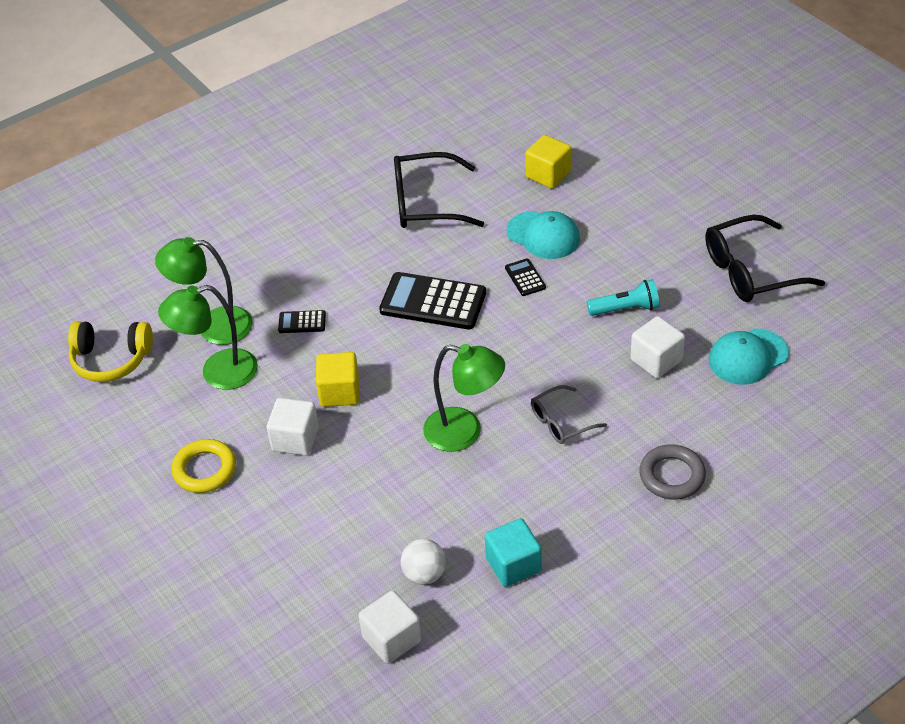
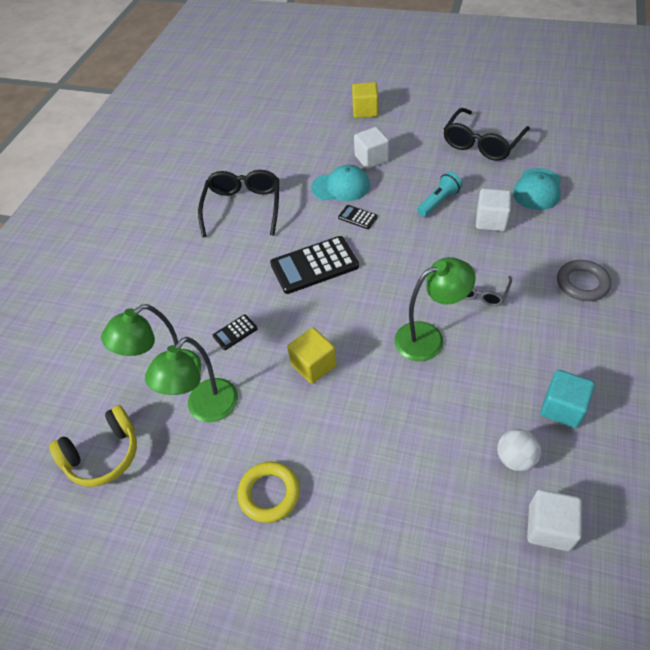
camera: 35 degrees left, 5 degrees up
(295, 439) = (316, 421): white cube -> white cube (371, 158)
(425, 203) = (243, 207): black glasses -> black glasses turned 135 degrees clockwise
(548, 174) = (305, 151): yellow cube -> yellow cube (365, 111)

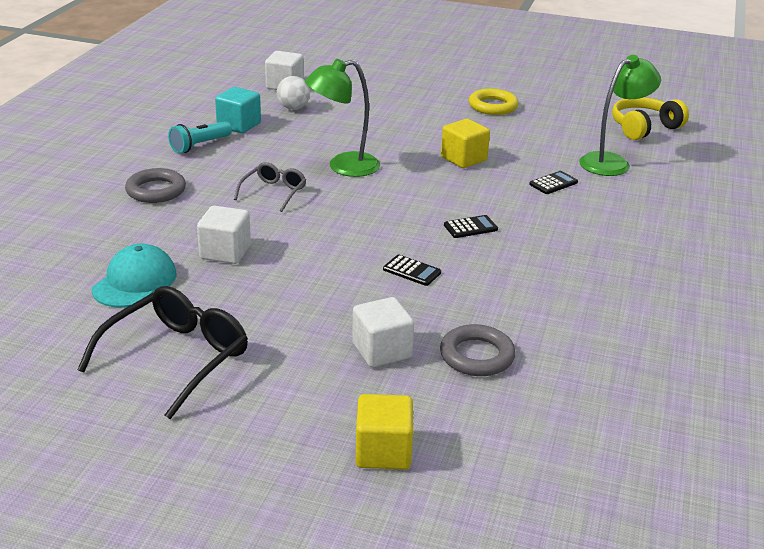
camera: 175 degrees right, 20 degrees down
(205, 409) = (563, 143): green lamp -> none
(243, 207) = (590, 298): black glasses -> none
(314, 265) = (470, 227): black calculator -> black calculator, size x0.47
(319, 161) = (477, 356): none -> grey ring
(341, 187) = (436, 312): turquoise cap -> none
(439, 201) = (288, 279): turquoise flashlight -> turquoise flashlight (199, 145)

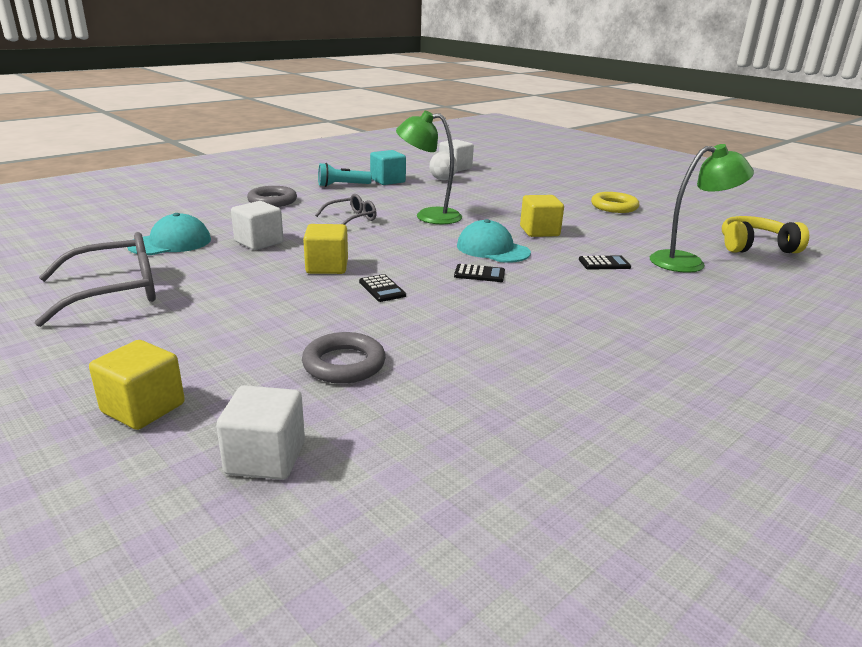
camera: 30 degrees right, 5 degrees down
(177, 358) = (115, 292): black glasses -> grey glasses
(332, 262) = (327, 267): none -> yellow cube
(382, 351) = (268, 334): white cube -> white cube (265, 458)
(449, 194) = (492, 249): none -> turquoise cap

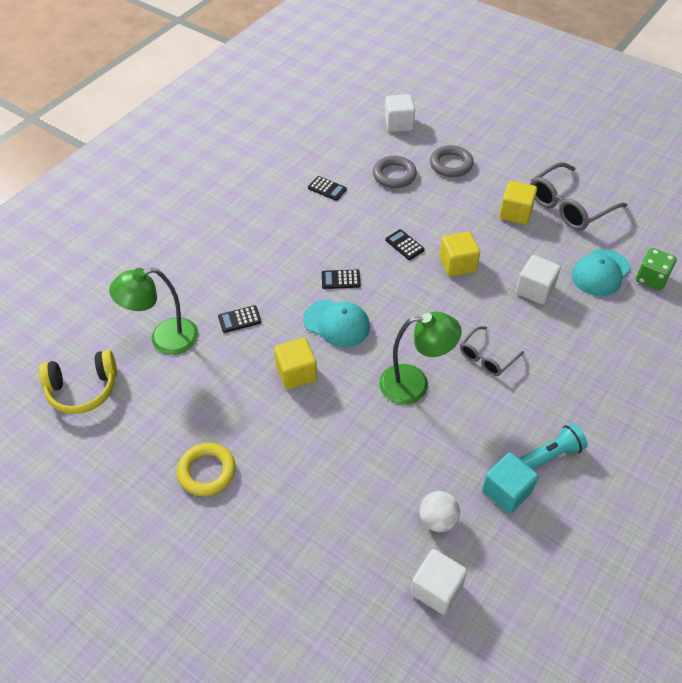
camera: 170 degrees right, 25 degrees up
(124, 234) = (651, 279): none -> green dice
(143, 408) = (466, 135): yellow cube -> yellow cube (515, 213)
(272, 201) = (592, 382): grey ring -> grey ring (451, 164)
(474, 362) = (327, 189): none -> black calculator

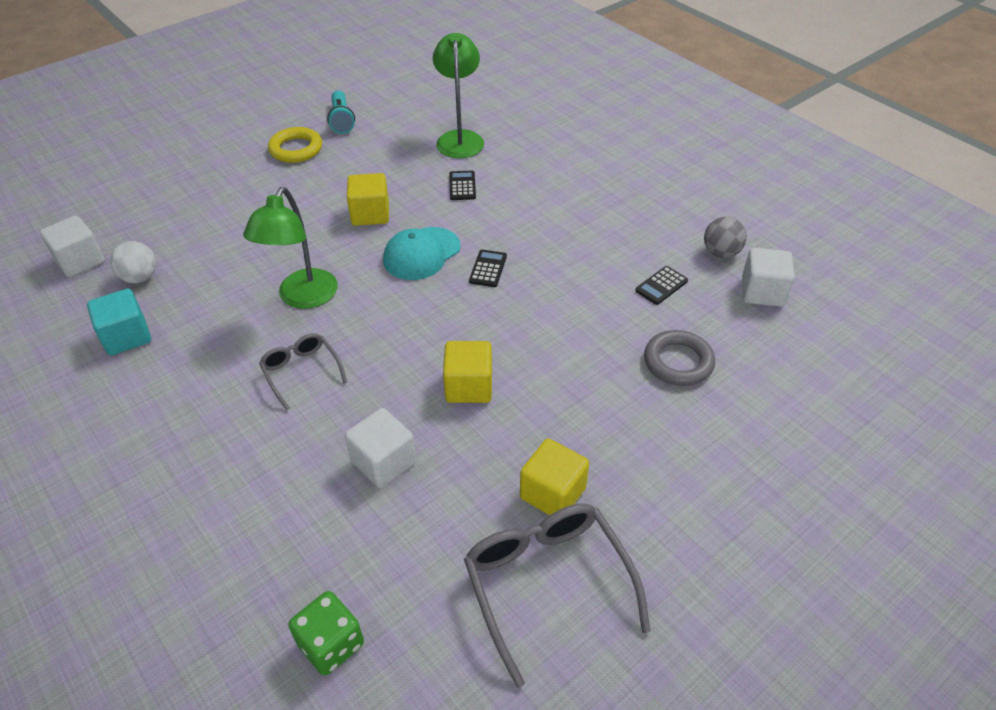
camera: 105 degrees right, 5 degrees down
(83, 389) = (425, 94): yellow headphones -> none
(283, 164) = (721, 253): none -> grey ball
(398, 124) = (811, 397): white cube -> white cube (762, 292)
(404, 245) = (526, 340): black calculator -> none
(451, 164) = (693, 440): grey ring -> none
(551, 455) = (136, 390): turquoise flashlight -> turquoise flashlight (341, 120)
(600, 273) = (378, 567): turquoise cap -> none

